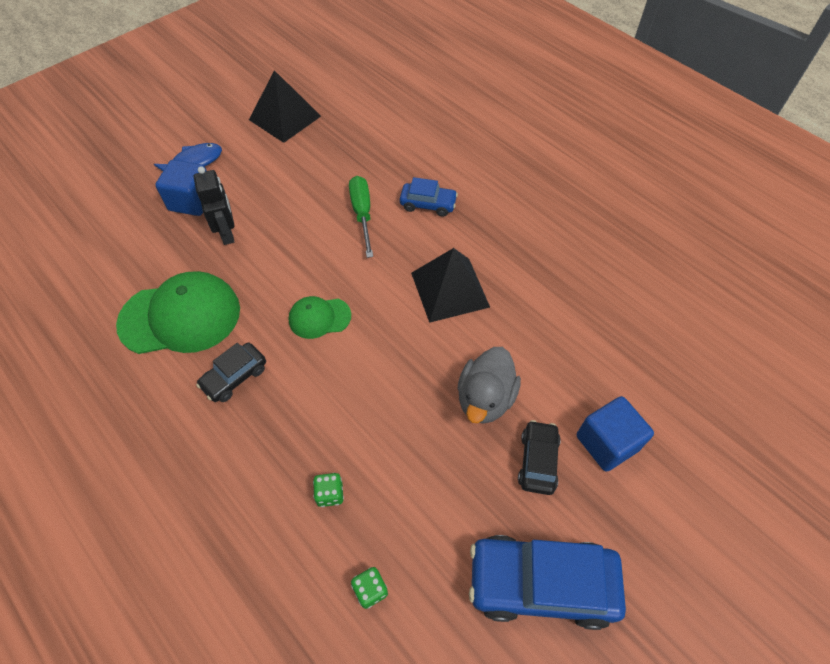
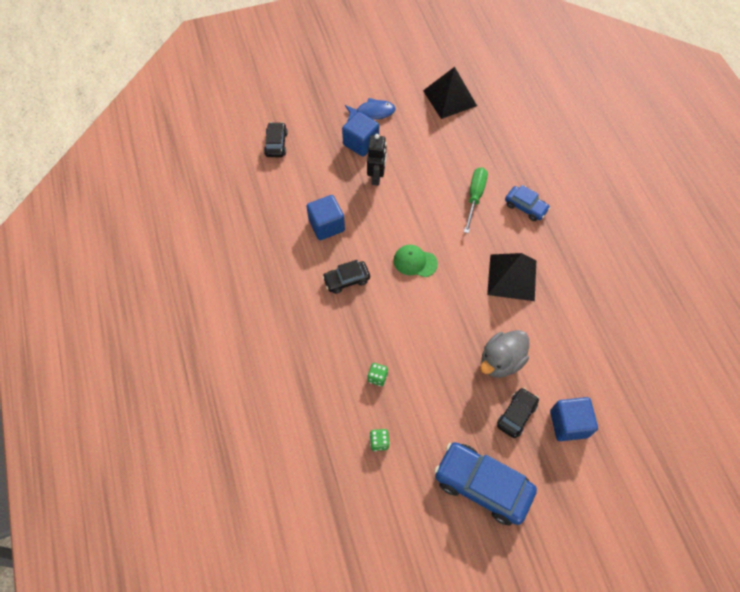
camera: 25 degrees right, 5 degrees up
(74, 240) = (276, 144): none -> black car
(180, 316) = (326, 225): green cap -> blue cube

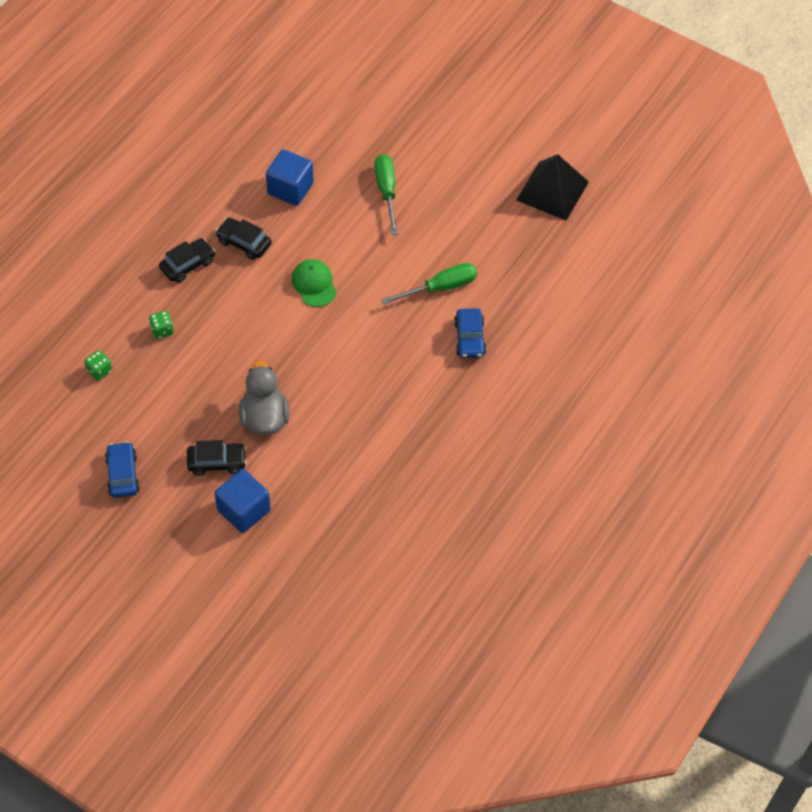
camera: 50 degrees right, 5 degrees down
(276, 144) = (348, 88): black car -> black car (188, 265)
(361, 143) = (416, 153): blue cube -> none
(372, 112) = (465, 138): blue fish -> none
(376, 177) = (386, 192): black robot -> green screwdriver
(482, 485) = (123, 474): blue car -> blue car, size x0.54
(501, 361) = (264, 418): grey duck -> grey duck turned 75 degrees clockwise
(512, 277) = (370, 374): black pyramid -> none

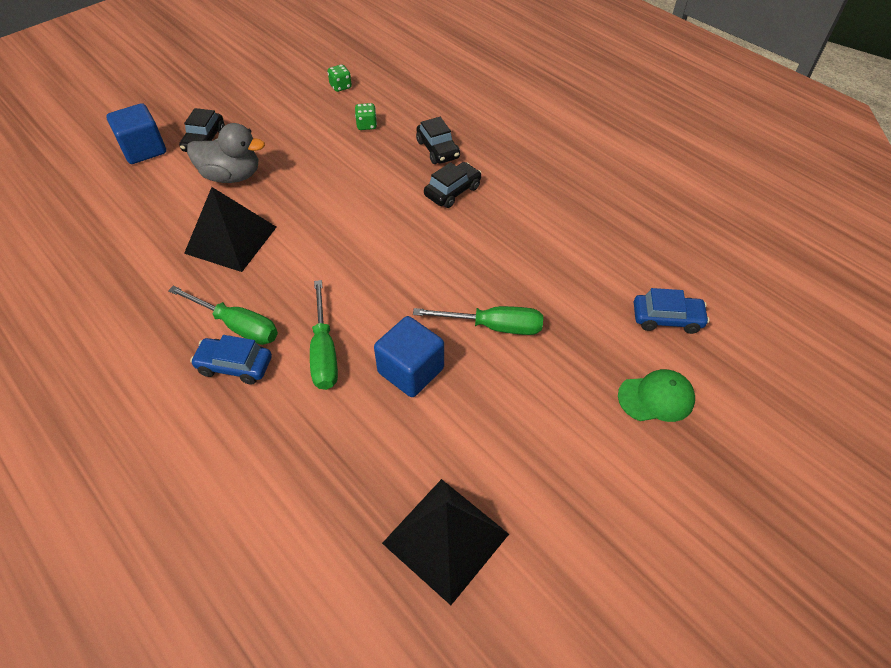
camera: 105 degrees right, 5 degrees down
(123, 474) = (229, 88): blue car -> blue car (667, 318)
(290, 189) = (519, 238): blue cube -> blue cube (410, 370)
(314, 284) = (377, 236): green cap -> green cap (656, 398)
(346, 388) = (231, 239): none -> black pyramid
(434, 350) = (237, 325): none -> green screwdriver

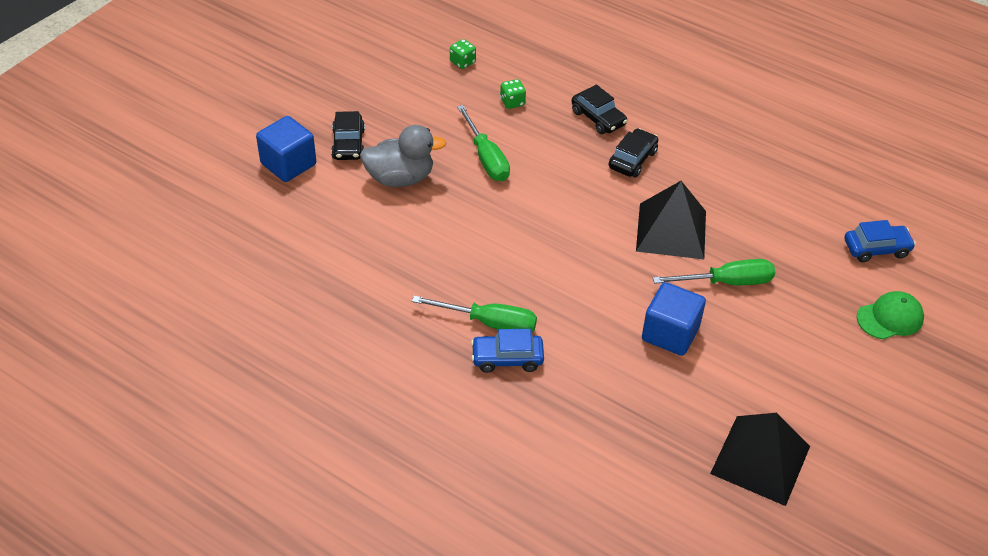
camera: 15 degrees left, 5 degrees down
(231, 239) = (437, 243): black pyramid -> black pyramid (671, 230)
(324, 351) = (583, 331): green screwdriver -> green screwdriver (486, 158)

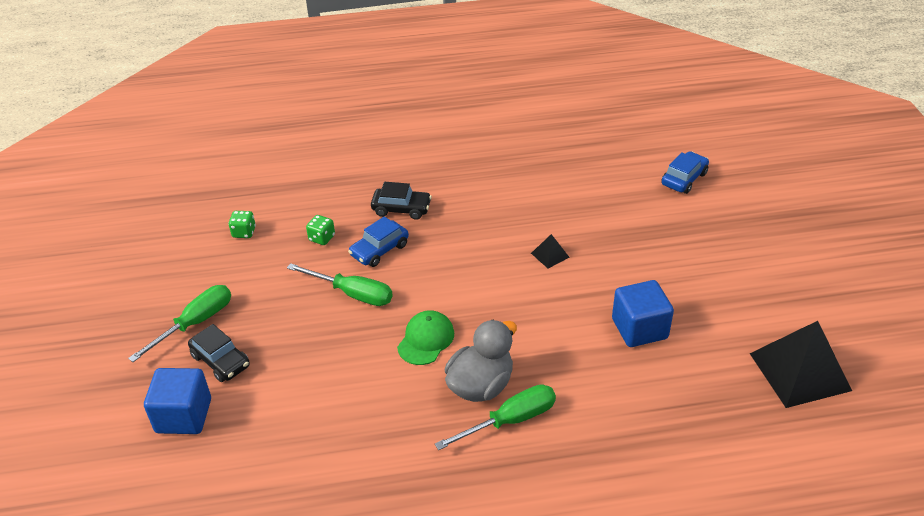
camera: 40 degrees left, 5 degrees down
(400, 178) = (300, 358): grey duck -> grey duck (480, 385)
(507, 358) = (557, 437): blue car -> blue car (379, 250)
(632, 160) = (462, 223): black car -> none
(671, 230) = (550, 255): black pyramid -> black pyramid, size x0.43
(726, 282) = (628, 265): green screwdriver -> green screwdriver (195, 323)
(890, 318) = (746, 217): green cap -> green cap (426, 340)

